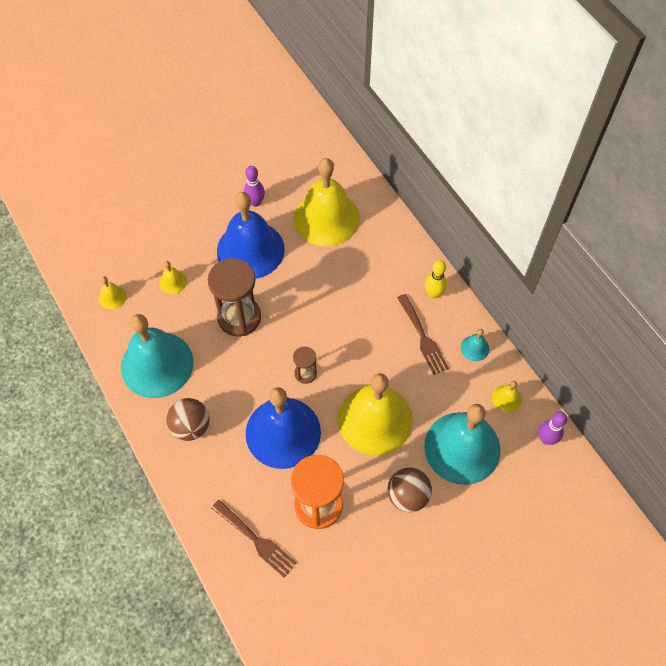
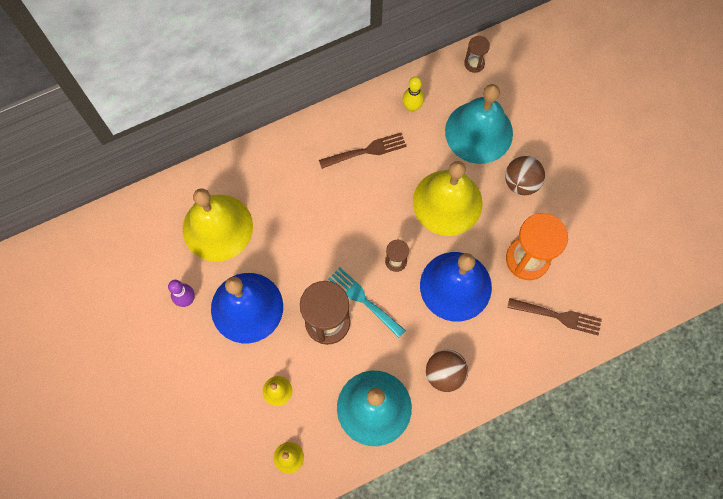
camera: 85 degrees left, 10 degrees up
(255, 540) = (558, 316): brown fork -> brown fork turned 60 degrees clockwise
(263, 348) = (364, 300): none -> turquoise fork
(433, 293) = (320, 135): yellow bowling pin -> yellow bowling pin (412, 107)
(474, 348) = (382, 107): turquoise bell -> none
(506, 398) = (434, 89): yellow bell -> none
(546, 439) = (474, 63): purple bowling pin -> brown hourglass

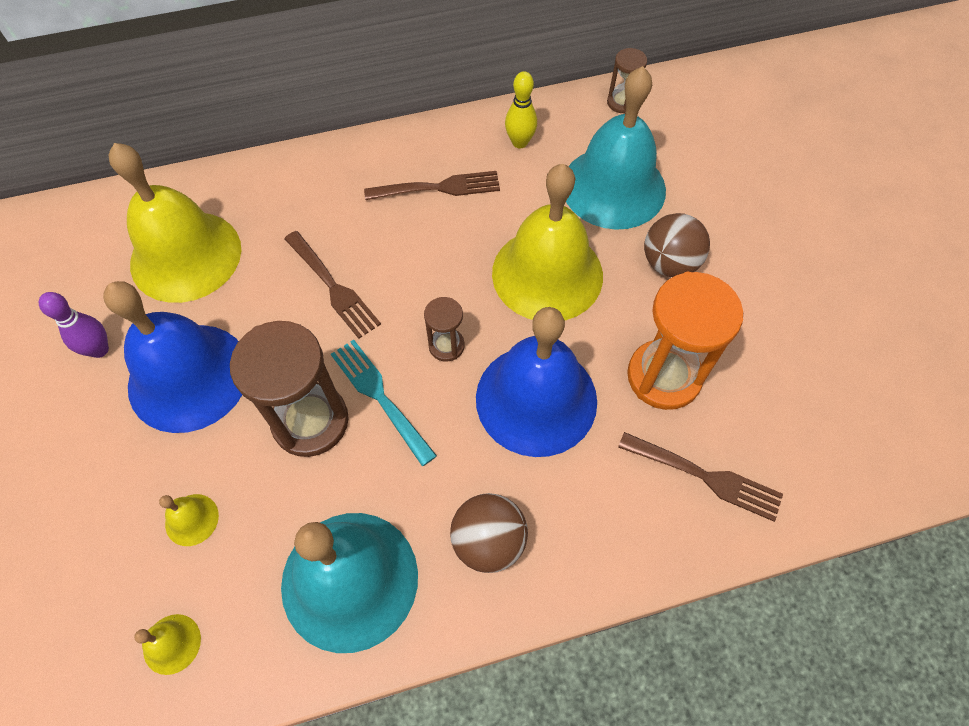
camera: 10 degrees right, 10 degrees down
(317, 233) = (333, 287): none -> brown fork

